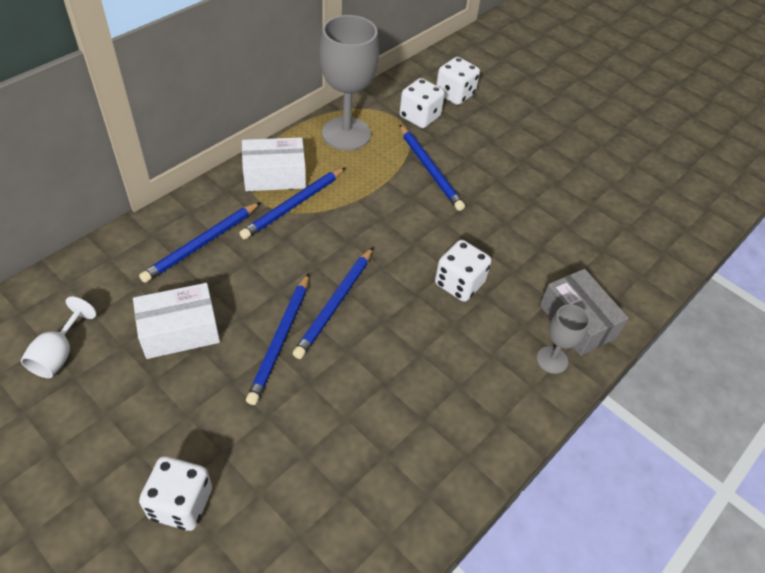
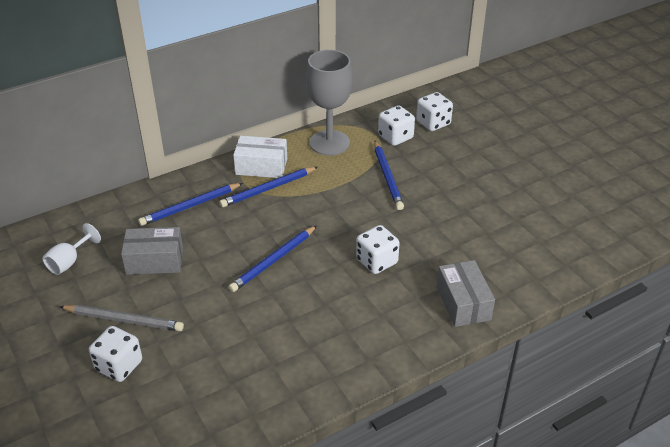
camera: 20 degrees right, 10 degrees down
(165, 430) = (123, 320): none -> grey pencil
(180, 331) = (155, 261): white box -> grey box
(280, 339) = (224, 277): blue pencil -> none
(552, 360) = (429, 326): grey goblet -> none

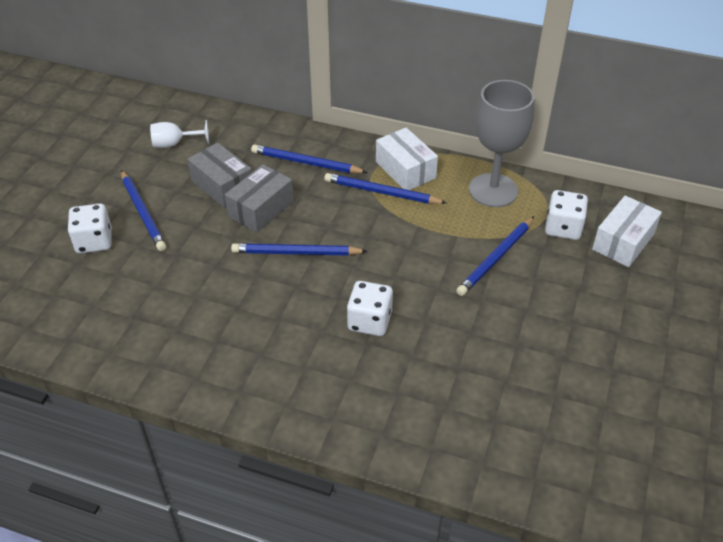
camera: 50 degrees right, 5 degrees up
(123, 320) = (142, 212): grey pencil -> blue pencil
(433, 123) = (623, 241): white dice -> white box
(463, 303) = (381, 420): grey box -> grey box (261, 209)

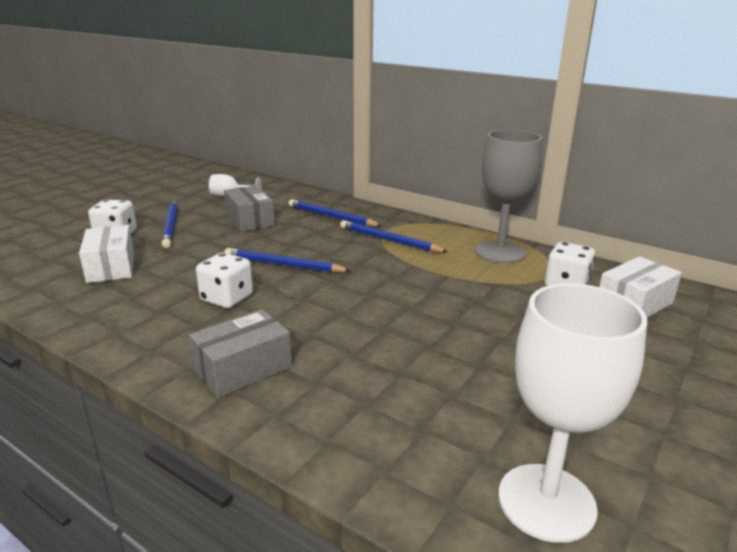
camera: 15 degrees right, 20 degrees down
(261, 209) = (272, 236): grey box -> grey box (243, 369)
(369, 321) = (323, 320): white dice -> white dice (227, 298)
(405, 170) = (419, 231): white box -> white box (111, 267)
(496, 258) = (483, 295): blue pencil -> none
(594, 461) = (546, 502): none -> white goblet

